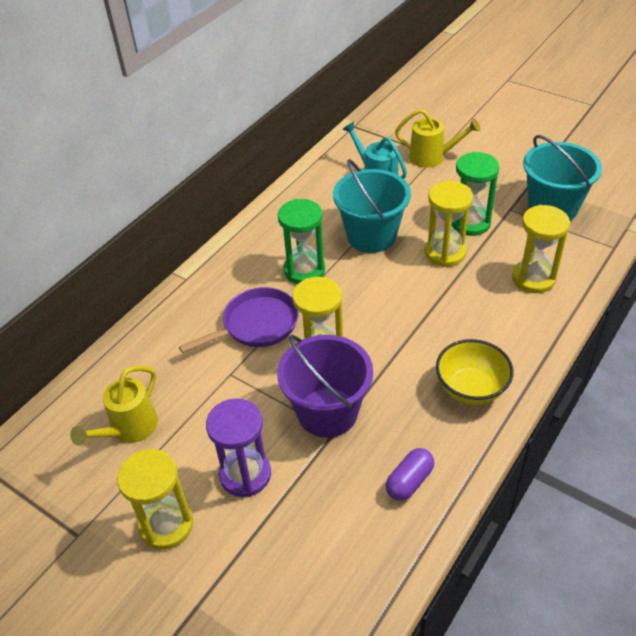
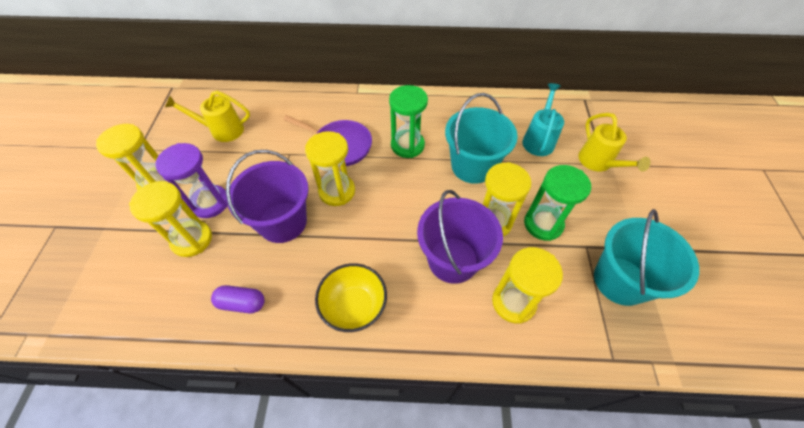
camera: 55 degrees right, 10 degrees up
(289, 508) = (192, 239): none -> yellow hourglass
(467, 297) = (452, 260): none -> purple bucket

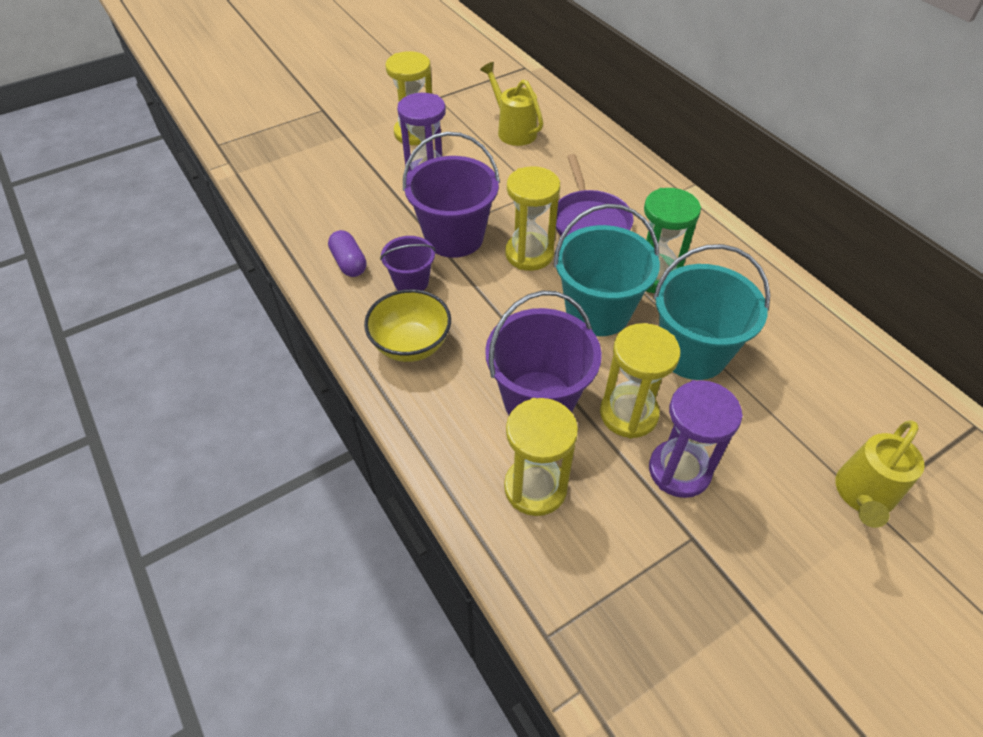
camera: 55 degrees right, 5 degrees down
(192, 239) = (380, 191): yellow hourglass -> none
(298, 272) = (411, 282): none -> purple bucket
(538, 139) = (821, 403): turquoise watering can -> none
(543, 224) = (679, 470): green hourglass -> purple hourglass
(620, 280) = (675, 603): turquoise bucket -> turquoise bucket (597, 311)

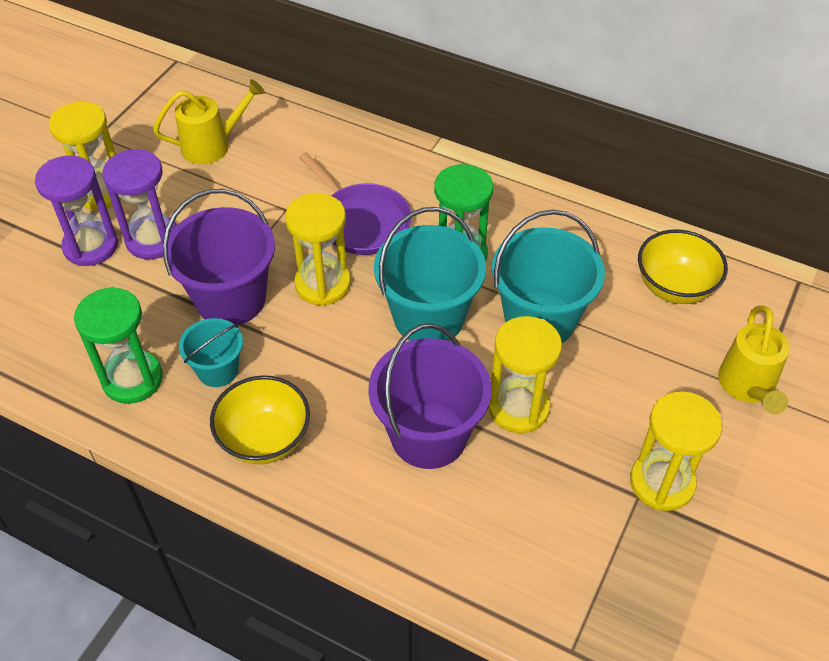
camera: 30 degrees left, 0 degrees up
(349, 263) = (132, 379): purple capsule -> green hourglass
(411, 282) = (218, 370): purple bucket -> turquoise bucket
(513, 130) = (213, 145): yellow watering can -> yellow watering can turned 135 degrees clockwise
(535, 488) = (479, 522): yellow hourglass -> yellow hourglass (662, 482)
(679, 470) = (593, 440): purple hourglass -> purple hourglass (91, 246)
(838, 379) = (674, 287): none -> yellow bowl

